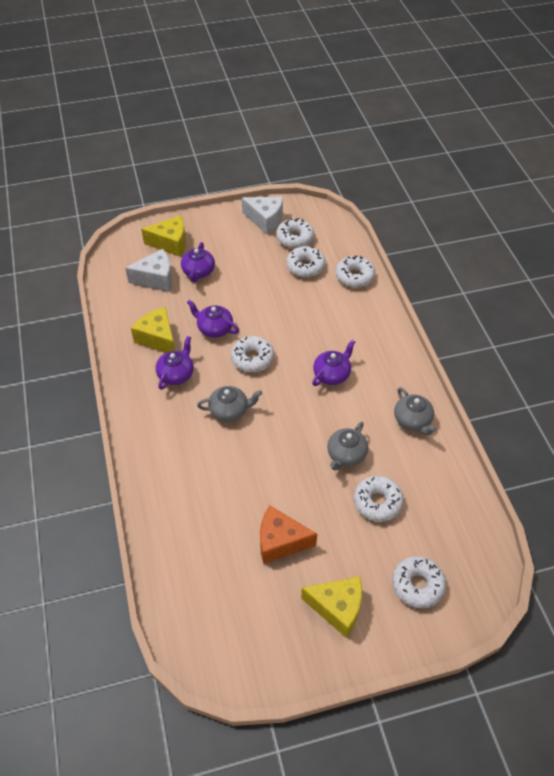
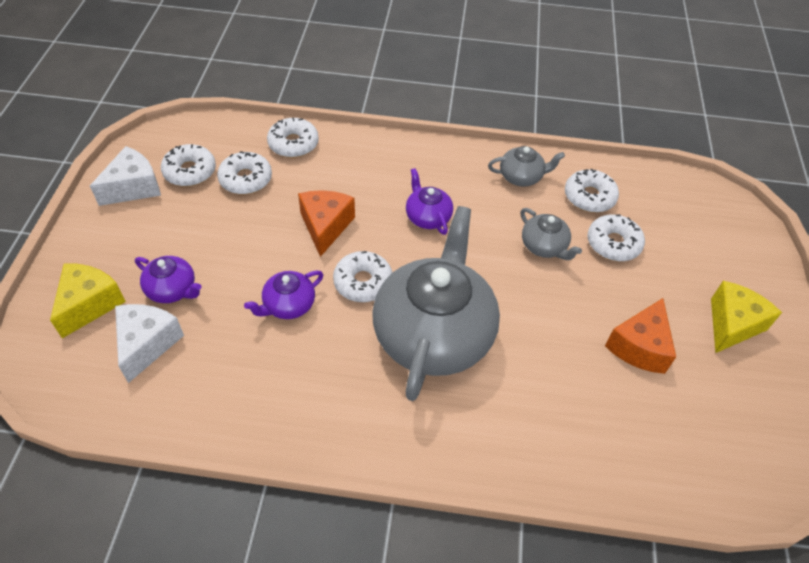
camera: 70 degrees left, 0 degrees up
(158, 338) = (265, 377): yellow cheese -> none
(176, 374) = (343, 374): purple teapot -> none
(230, 410) = (434, 333): grey teapot -> grey teapot, size x2.28
(289, 322) = (325, 226): none -> orange cheese
(417, 585) = (717, 250): white donut -> white donut (589, 197)

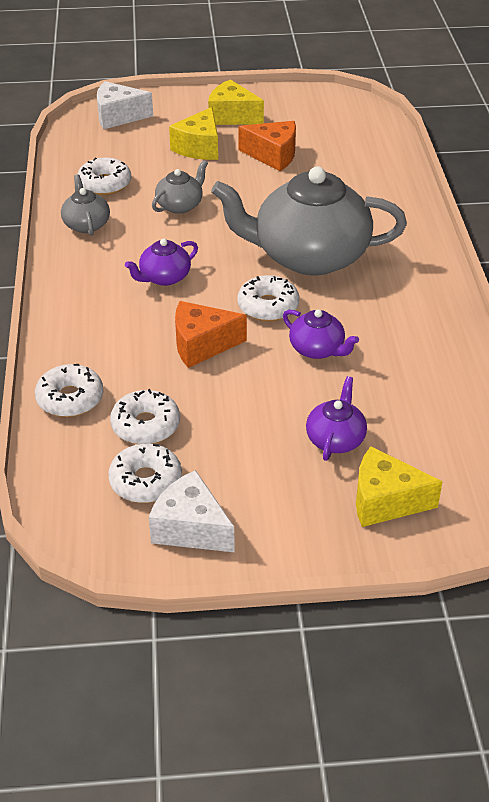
camera: 100 degrees left, 10 degrees down
(147, 344) = (411, 437): white cheese -> white cheese (118, 116)
(613, 243) = (163, 169): white donut -> none
(658, 281) = (199, 147): none -> yellow cheese

